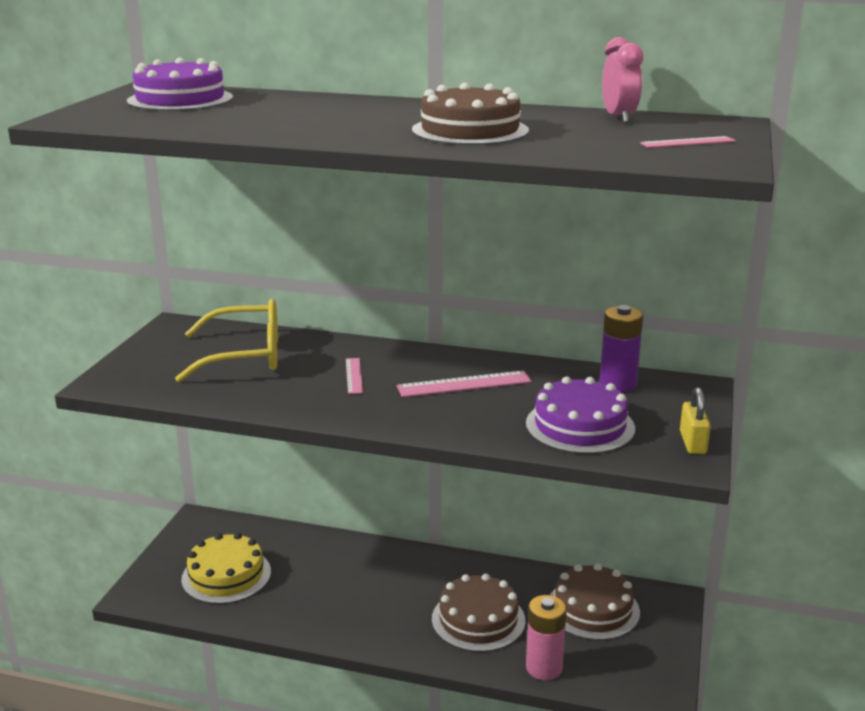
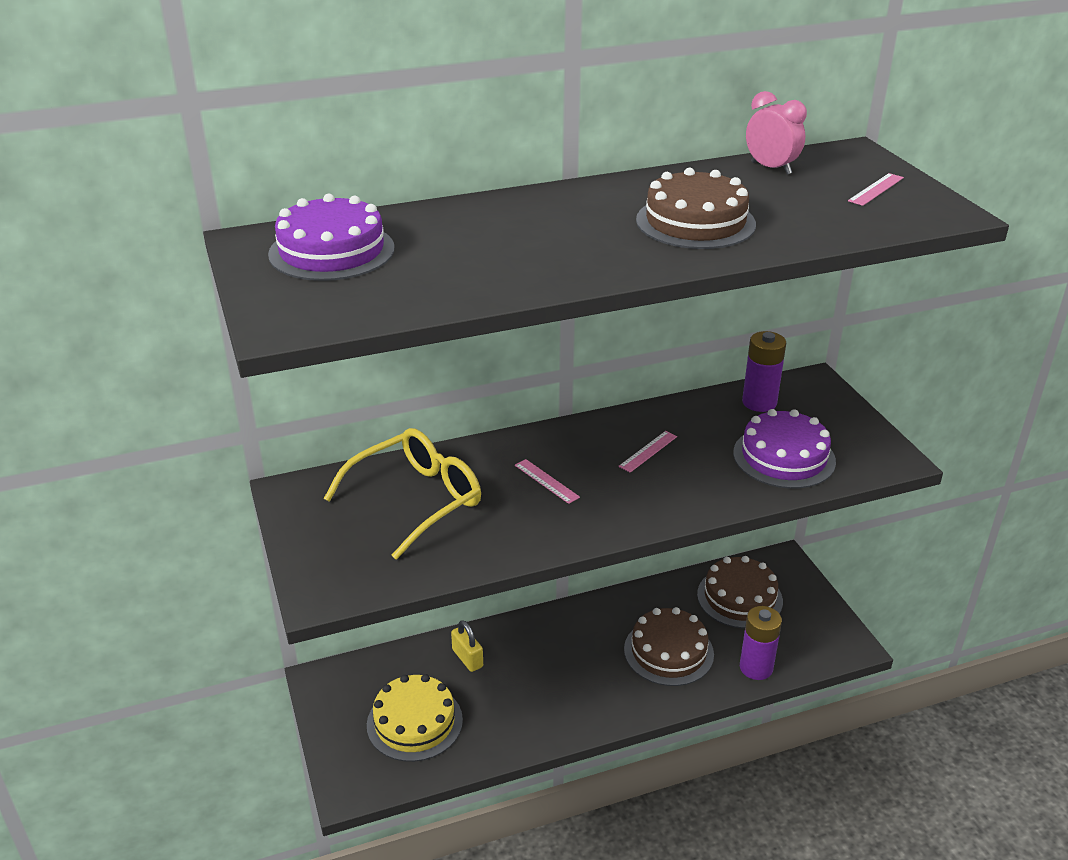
camera: 35 degrees left, 10 degrees up
(464, 384) = (648, 451): pink ruler -> pink ruler, size x0.60
(544, 668) = (756, 668): pink battery -> purple battery
(693, 443) = (874, 439): yellow padlock -> yellow padlock (467, 658)

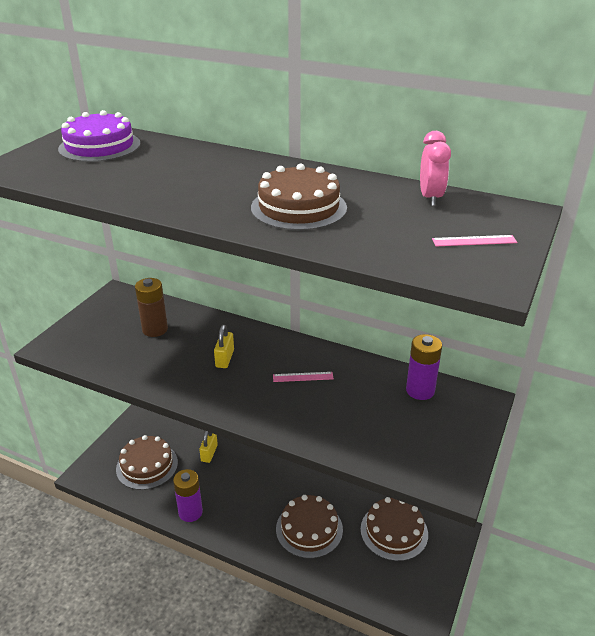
camera: 45 degrees right, 0 degrees up
(414, 722) = (147, 465): yellow cake -> brown cake
(417, 500) = (155, 329): yellow glasses -> brown battery
(546, 481) = (225, 358): pink ruler -> yellow padlock
(756, 668) = (345, 579): purple battery -> purple battery (190, 512)
(784, 457) = (377, 432): purple cake -> none

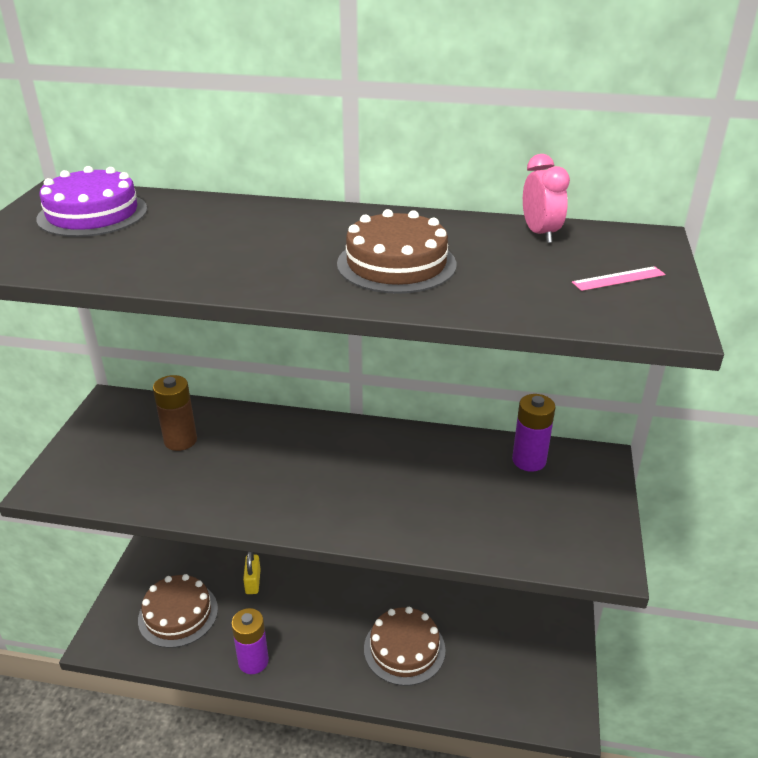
camera: 15 degrees left, 0 degrees up
(225, 358) = (285, 462): yellow padlock -> none
(303, 377) = (389, 468): pink ruler -> none
(394, 531) = (501, 629): brown cake -> none

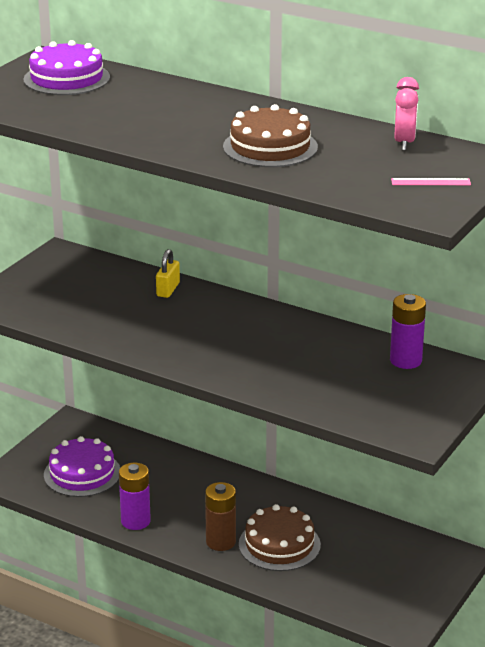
camera: 20 degrees right, 5 degrees down
(178, 614) = (82, 473): brown cake -> purple cake
(180, 440) = (108, 290): brown battery -> brown battery (220, 542)
(253, 582) = (161, 465): yellow padlock -> yellow padlock (168, 289)

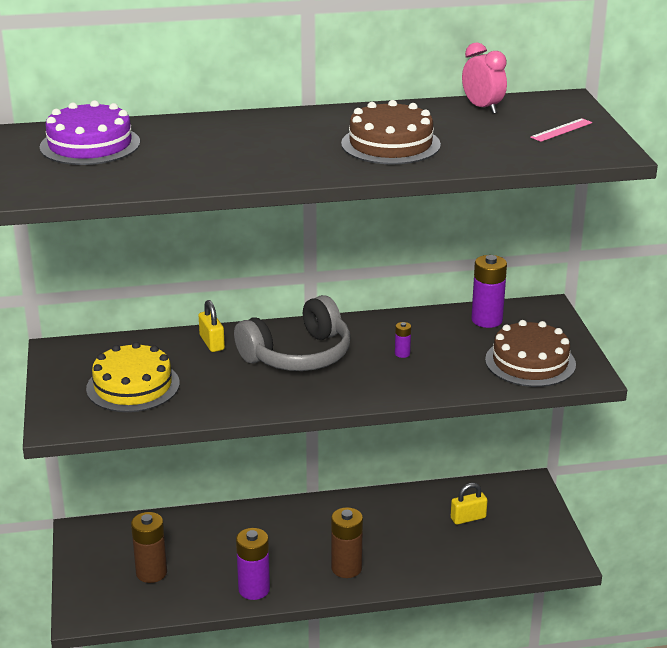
camera: 40 degrees left, 0 degrees up
(70, 297) = (133, 386): none -> yellow cake
(82, 473) = (151, 573): purple cake -> brown battery
(214, 324) = (298, 355): none -> grey headphones
(279, 544) = (394, 545): brown cake -> brown cake (530, 362)
(294, 357) = (402, 354): none -> purple battery
(367, 555) = (468, 518): none -> yellow padlock

